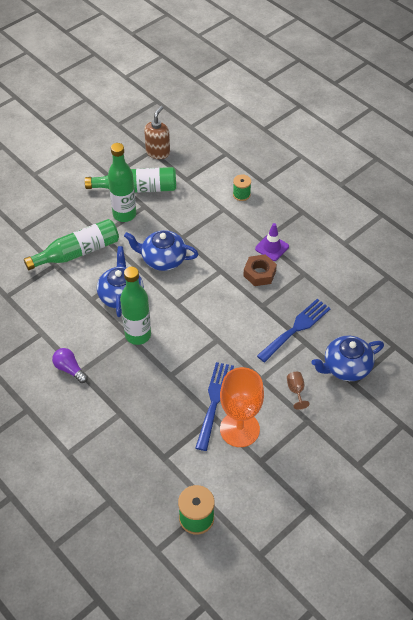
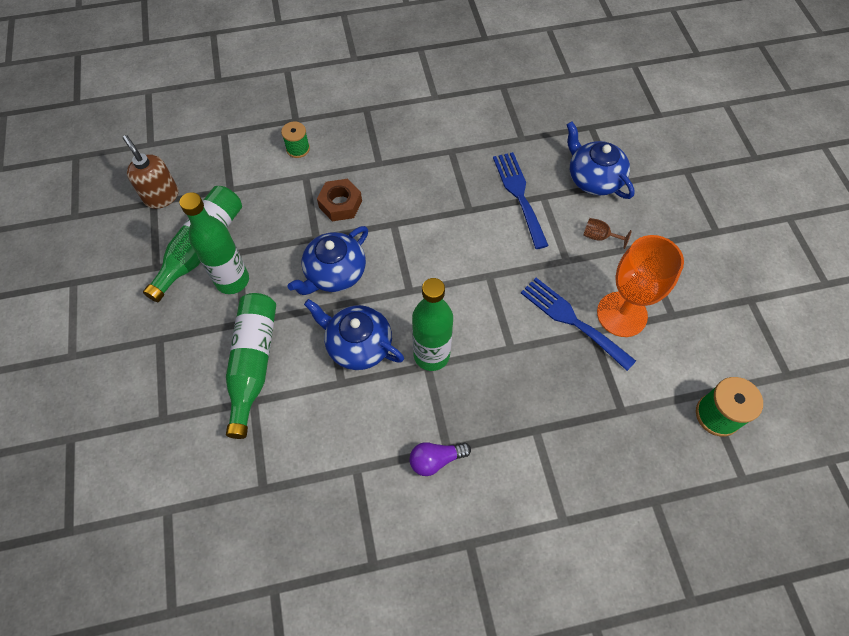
camera: 60 degrees left, 10 degrees up
(259, 273) = (423, 189): brown nut -> brown nut (340, 204)
(272, 247) = (395, 160): purple traffic cone -> none
(346, 367) = (593, 178): blue teapot -> blue teapot turned 135 degrees clockwise

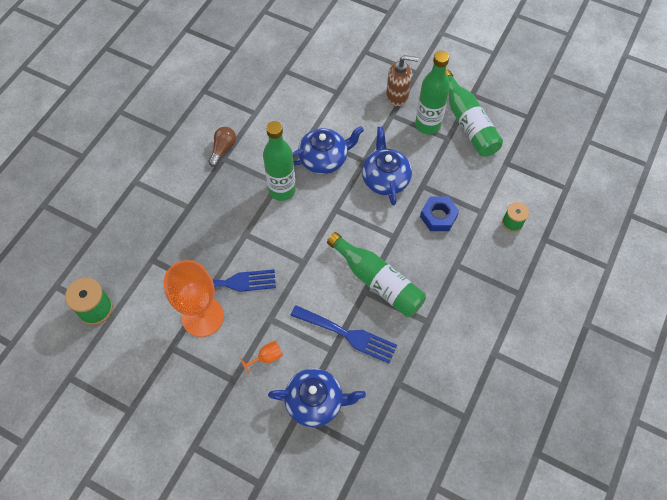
camera: 130 degrees right, 0 degrees up
(161, 196) = (530, 124): brown soap dispenser -> brown soap dispenser (397, 96)
(253, 363) = (360, 104): green bottle -> green bottle (378, 281)
(340, 204) = (438, 217): brown nut -> blue nut
(436, 460) = (223, 149): purple light bulb -> brown light bulb
(599, 237) = (266, 357): brown goblet -> orange goblet

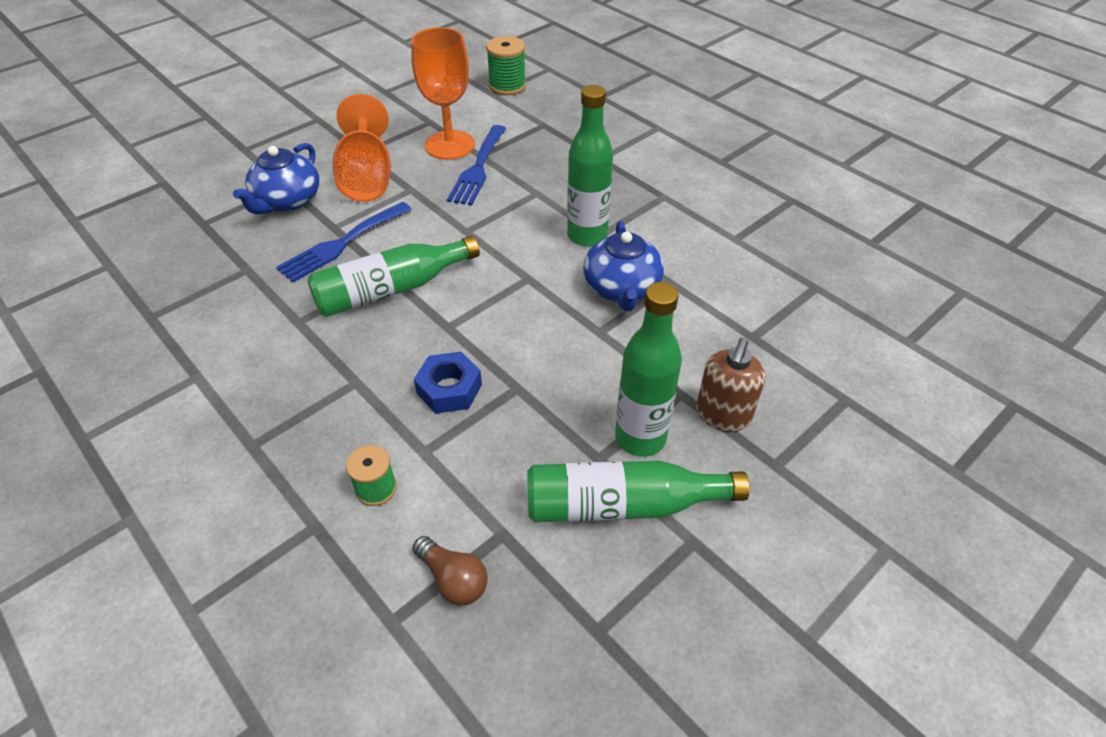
camera: 110 degrees right, 15 degrees down
(223, 149) = (679, 198): brown light bulb -> brown light bulb (453, 579)
(266, 357) = (367, 178): orange goblet -> orange goblet, size x2.43
(385, 178) = (553, 346): blue teapot -> none

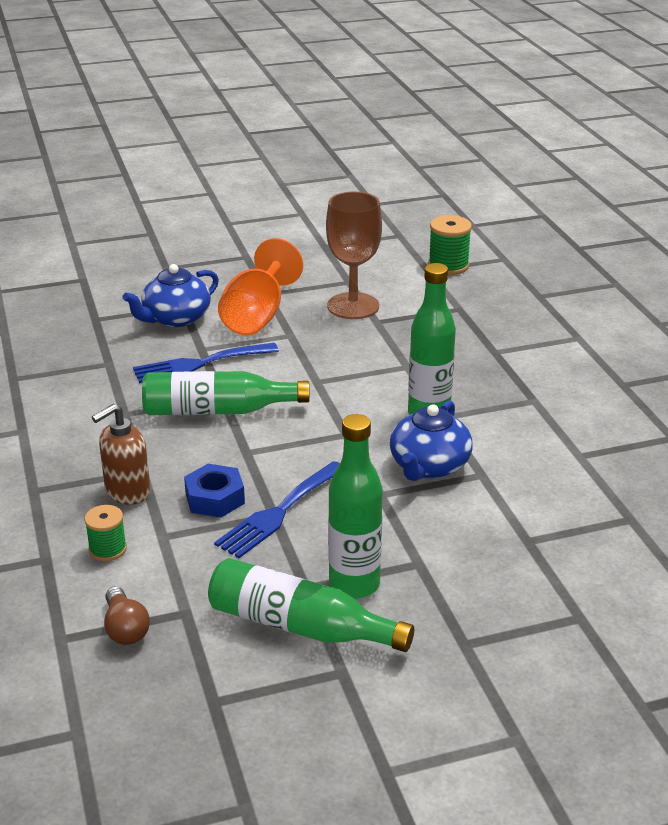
camera: 25 degrees right, 15 degrees down
(449, 145) = (353, 306): orange goblet -> brown goblet
(478, 168) = (365, 332): blue fork -> blue fork (278, 512)
(723, 415) = (445, 591): brown soap dispenser -> brown soap dispenser (127, 492)

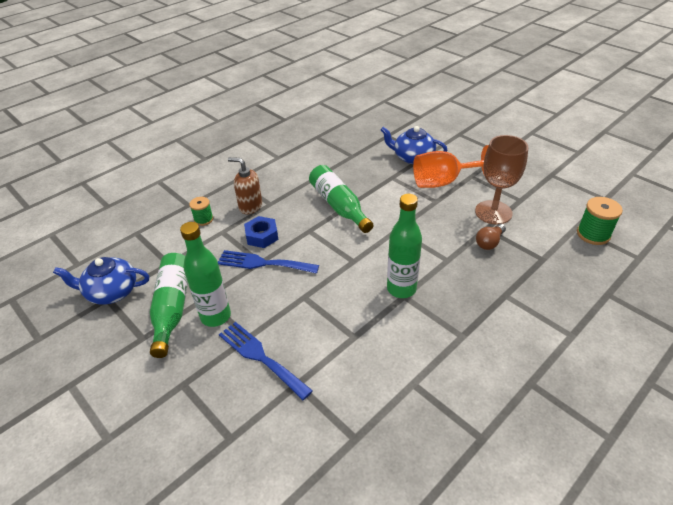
camera: 65 degrees right, 10 degrees up
(125, 628) = (149, 249): brown light bulb -> brown light bulb (489, 242)
(199, 364) = (376, 182): blue fork -> blue fork (260, 357)
(429, 466) = (346, 308): blue teapot -> blue teapot (111, 292)

